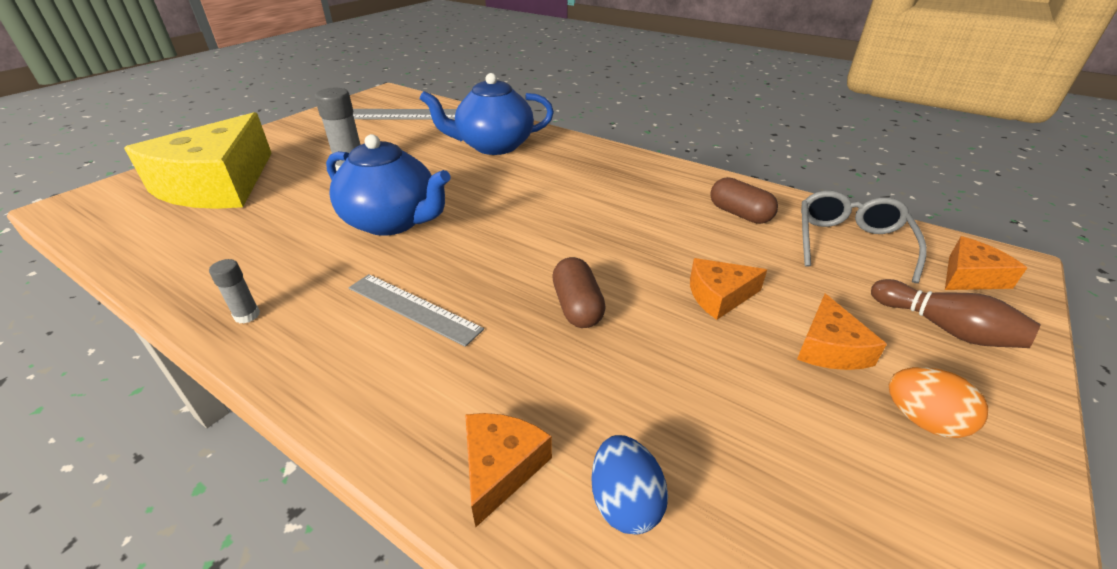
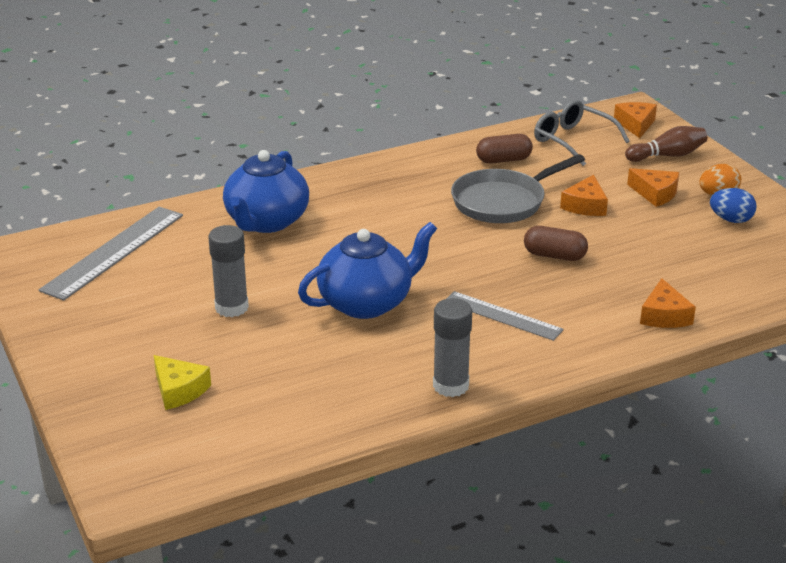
camera: 60 degrees left, 5 degrees down
(218, 184) = (179, 390): yellow cheese -> yellow cheese, size x0.43
(247, 315) = (450, 386): grey glue stick -> grey glue stick, size x1.84
(413, 308) = (502, 315): grey ruler -> grey ruler turned 60 degrees clockwise
(501, 467) = (664, 316): orange cheese -> orange cheese turned 135 degrees counterclockwise
(624, 502) = (707, 288): blue egg -> blue egg (731, 220)
(656, 238) = (503, 202): none -> grey pan

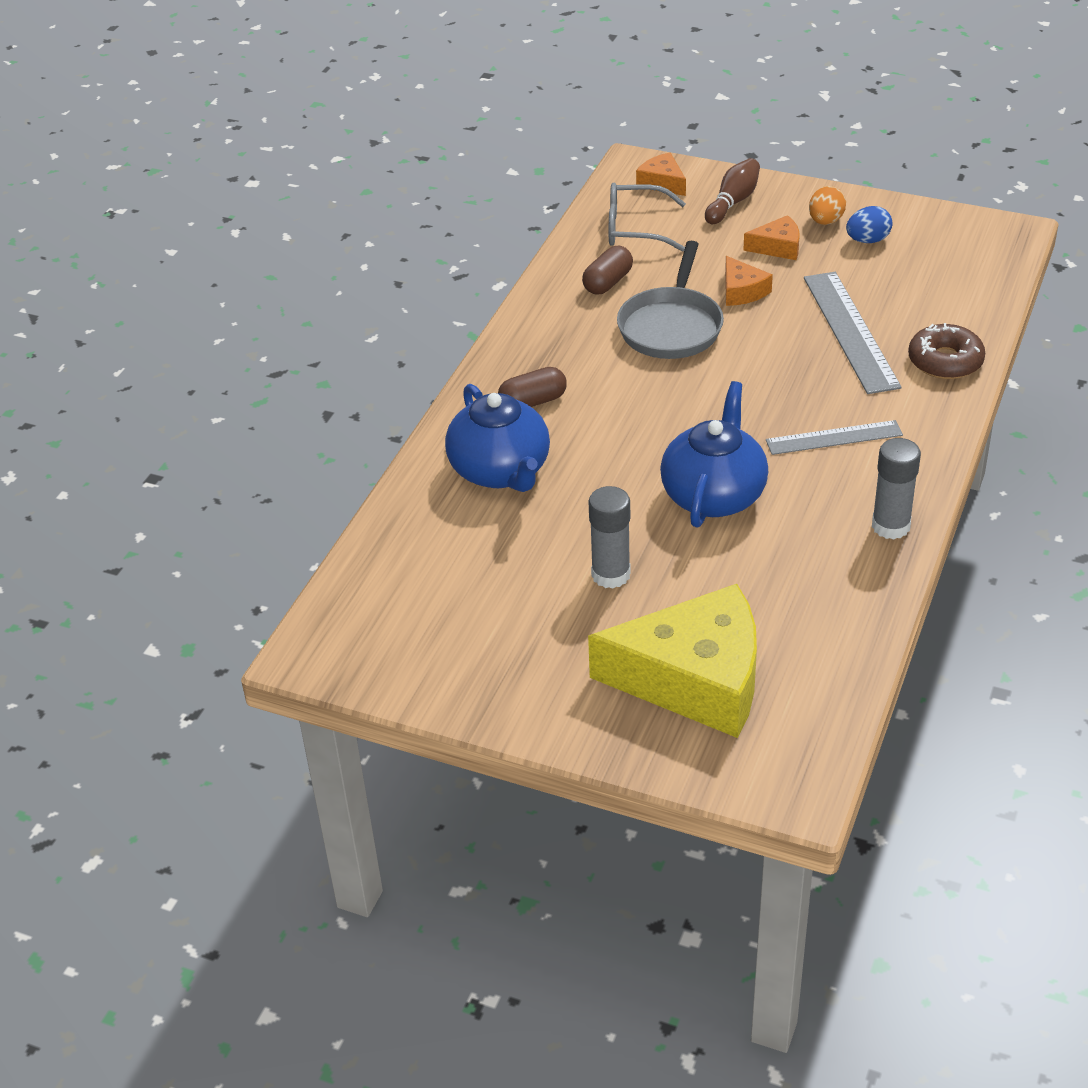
camera: 40 degrees left, 10 degrees up
(114, 252) = (410, 591): grey ruler -> grey ruler (850, 331)
(179, 390) = (695, 679): yellow cheese -> yellow cheese, size x2.32
(554, 255) = (789, 355): brown capsule -> brown capsule (533, 402)
(664, 316) = (945, 361): orange cheese -> brown donut

